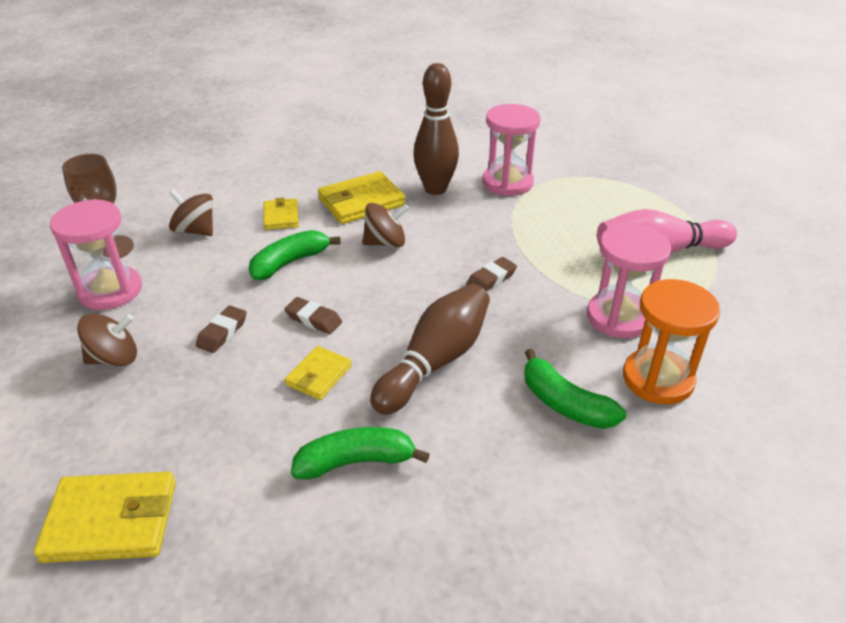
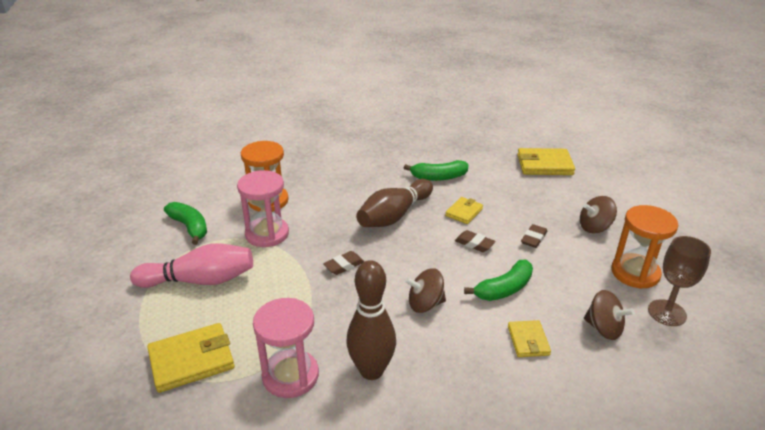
camera: 175 degrees left, 5 degrees down
(110, 290) = (635, 273): pink hourglass -> orange hourglass
(361, 202) = (450, 356): yellow wallet -> yellow wallet (191, 360)
(564, 403) = (327, 193): green banana -> green banana (190, 227)

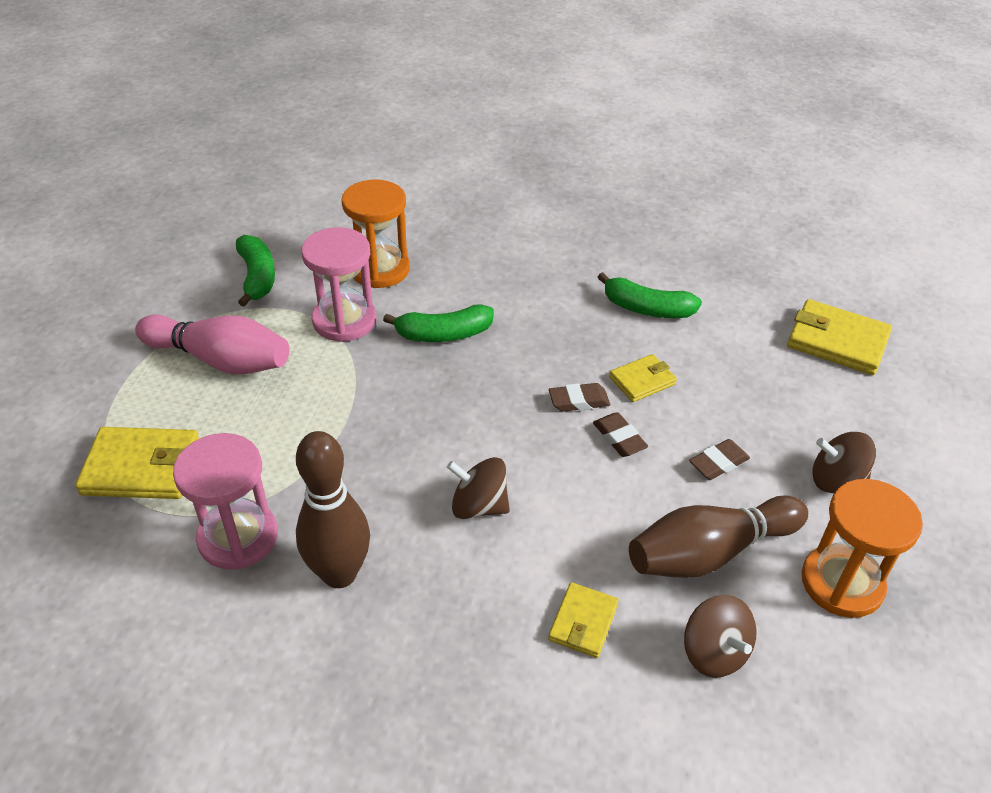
camera: 25 degrees right, 10 degrees up
(344, 265) = (411, 405): brown eraser -> brown eraser (579, 401)
(394, 215) = (535, 351): brown bowling pin -> brown bowling pin (710, 552)
(504, 289) = (609, 528): green banana -> green banana (443, 334)
(667, 313) = (840, 671): brown goblet -> none

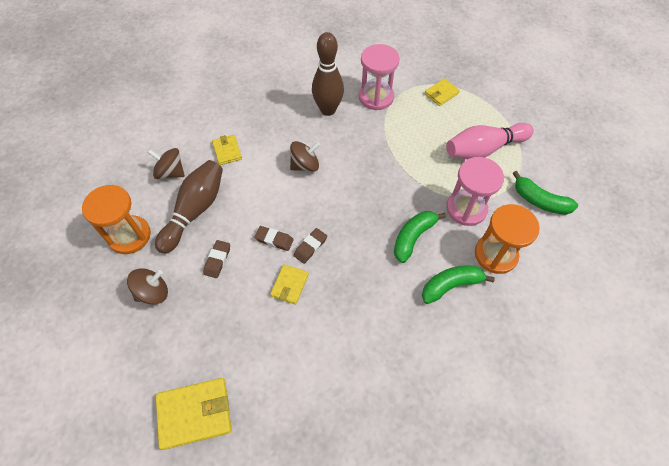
camera: 140 degrees right, 15 degrees up
(142, 467) = (441, 94): yellow wallet -> yellow wallet, size x0.59
(646, 309) = (329, 346): green banana -> green banana (451, 285)

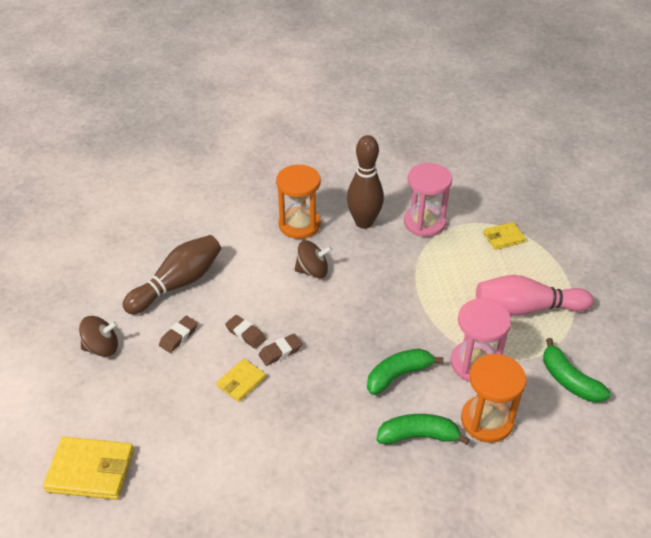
camera: 20 degrees right, 15 degrees down
(129, 236) = (103, 289): orange hourglass -> orange hourglass (299, 225)
(170, 172) = (170, 241): brown spinning top -> none
(227, 151) = (237, 236): yellow wallet -> none

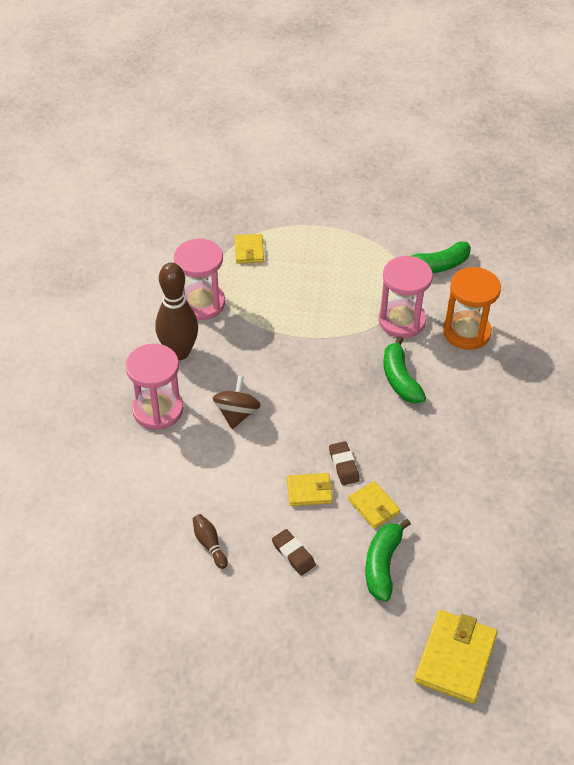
camera: 75 degrees left, 5 degrees up
(102, 347) = (286, 634): brown spinning top -> none
(178, 284) = (209, 544): brown bowling pin -> brown bowling pin, size x0.44
(245, 334) = (309, 491): brown eraser -> yellow wallet
(299, 225) = (158, 410): orange hourglass -> pink hourglass
(418, 436) = (472, 383): green banana -> green banana (382, 564)
(527, 308) = (347, 264): pink bowling pin -> none

